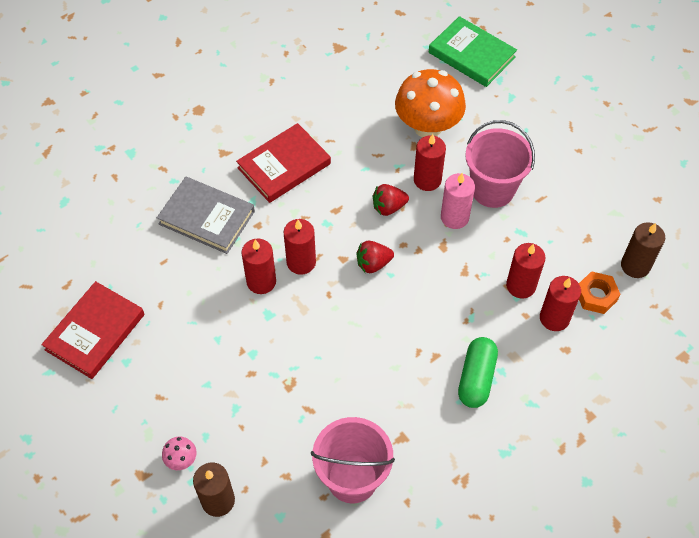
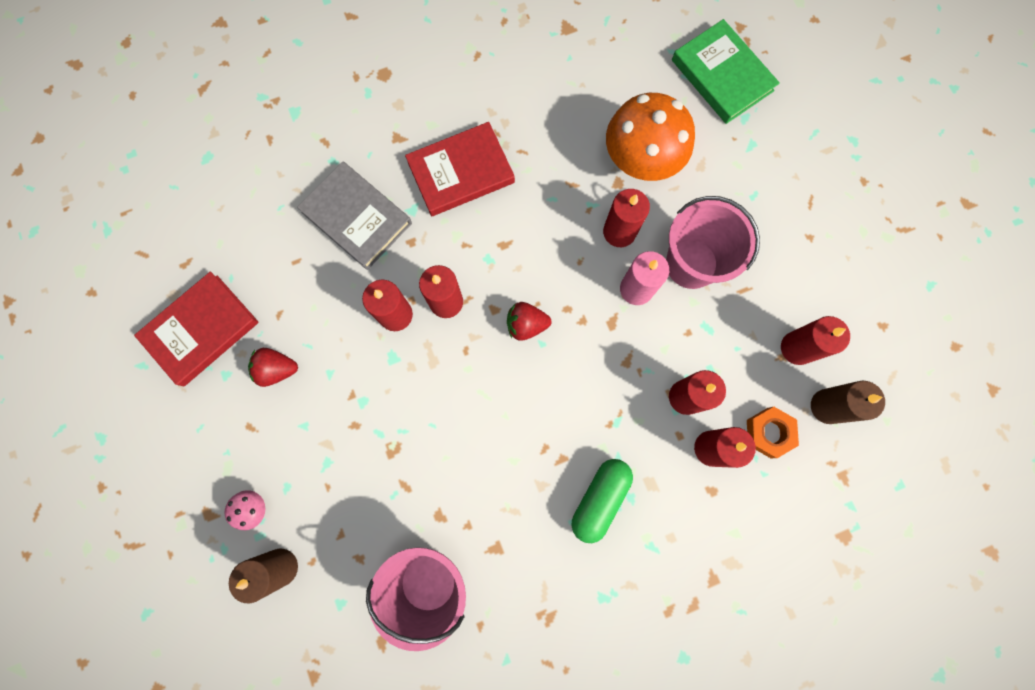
camera: 15 degrees right, 20 degrees up
(388, 207) = (564, 256): red strawberry -> red strawberry (277, 369)
(596, 230) = (797, 348): none -> red candle

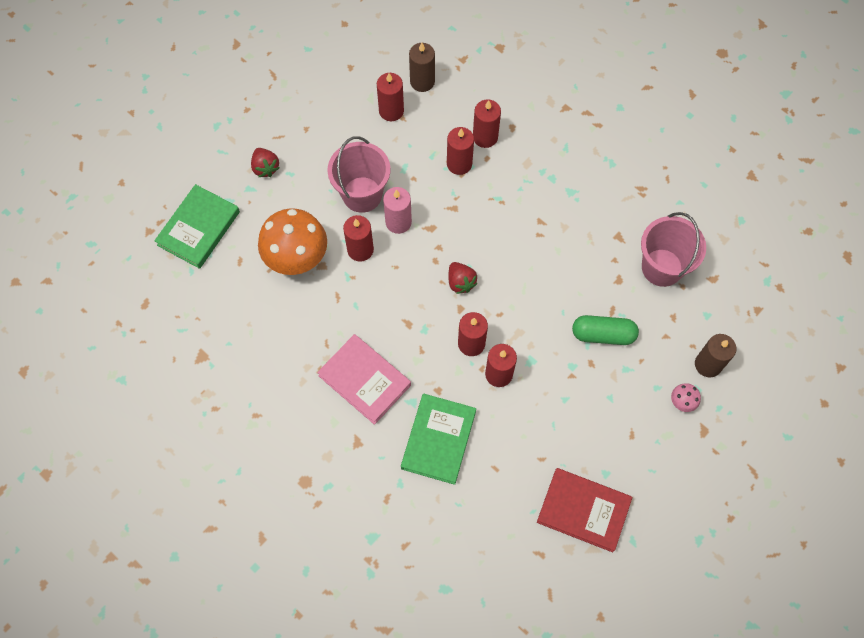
camera: 115 degrees left, 10 degrees down
(277, 369) = (582, 437): red strawberry -> red strawberry (265, 168)
(357, 218) = (438, 440): grey book -> green book
(461, 172) = (364, 380): red book -> pink book
(600, 499) = (553, 188): green capsule -> green capsule (603, 334)
(769, 432) = (457, 108): orange nut -> none

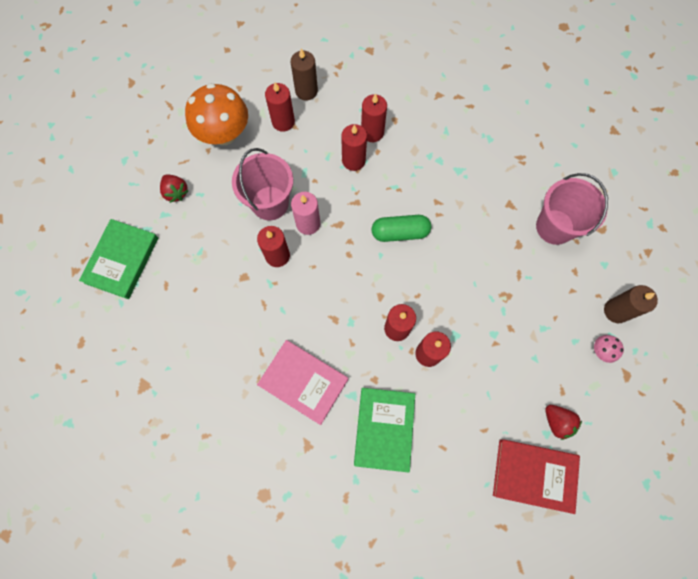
camera: 10 degrees left, 5 degrees up
(296, 257) = (219, 273): orange mushroom -> orange mushroom (224, 134)
(460, 282) = (376, 271): red strawberry -> red strawberry (557, 422)
(603, 334) = (515, 298): green capsule -> green capsule (400, 232)

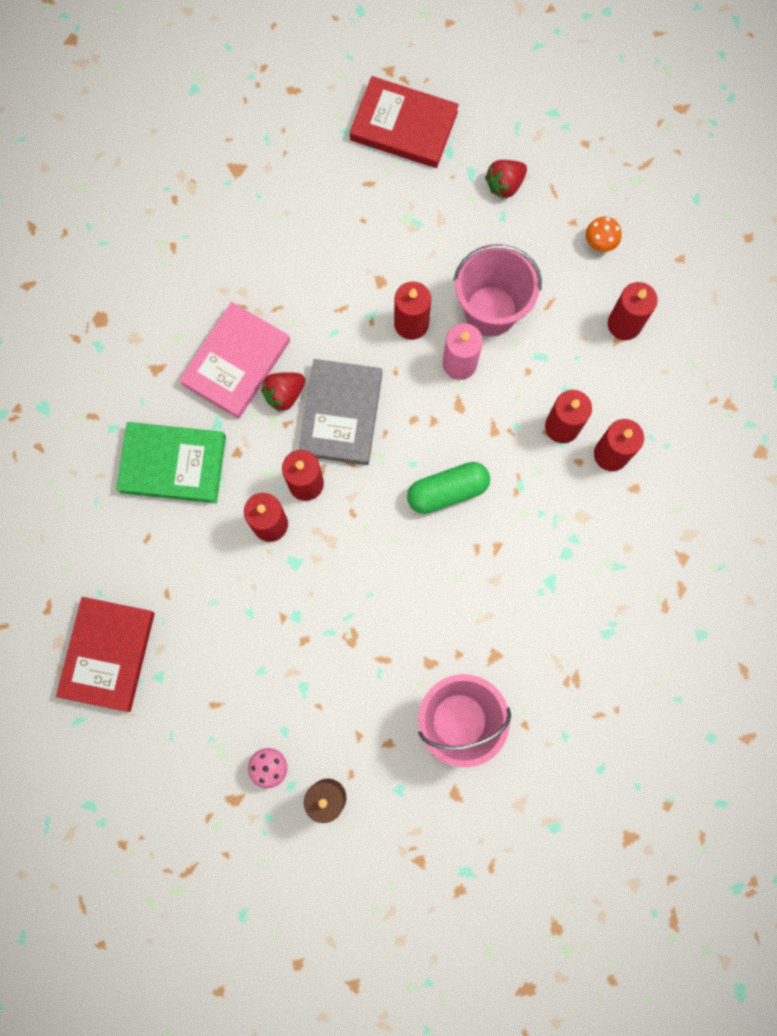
camera: 90 degrees right, 5 degrees up
(122, 260) = (404, 126): green book -> red book
(224, 134) = (600, 242): orange mushroom -> orange mushroom, size x0.41
(306, 91) = (679, 356): brown candle -> none
(344, 304) = (341, 414): none -> grey book
(400, 232) = (447, 491): green capsule -> green capsule turned 75 degrees clockwise
(557, 422) = (174, 692): red strawberry -> red strawberry (284, 394)

